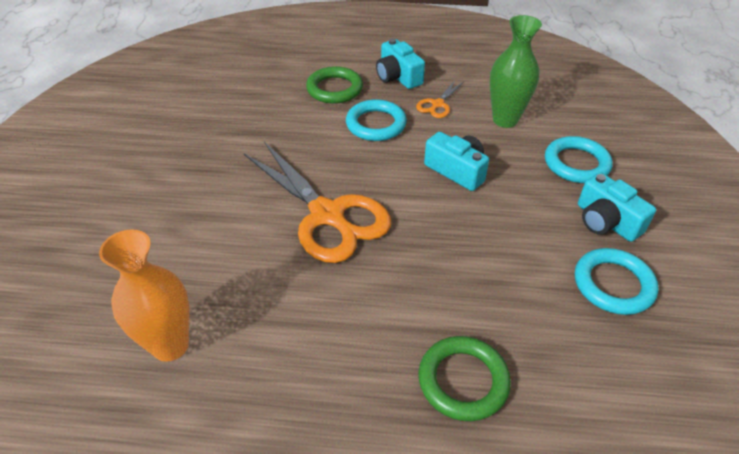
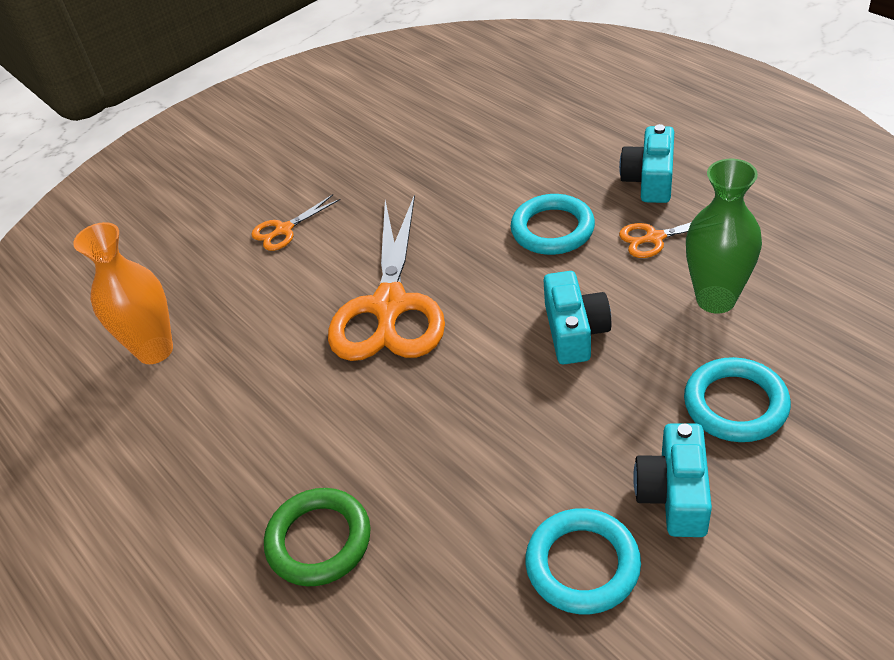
camera: 50 degrees right, 0 degrees up
(183, 208) = (284, 230): none -> orange scissors
(334, 89) = (558, 164): green ring -> none

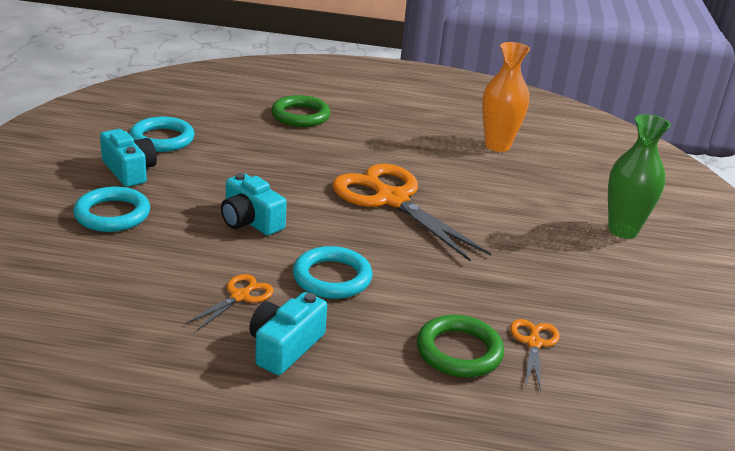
camera: 130 degrees right, 15 degrees down
(284, 230) = (533, 218): orange scissors -> orange scissors (534, 343)
(517, 135) = (459, 351): none -> green ring
(650, 180) = (285, 347): turquoise camera -> turquoise camera turned 120 degrees counterclockwise
(716, 299) = (159, 267): green vase -> green vase (622, 230)

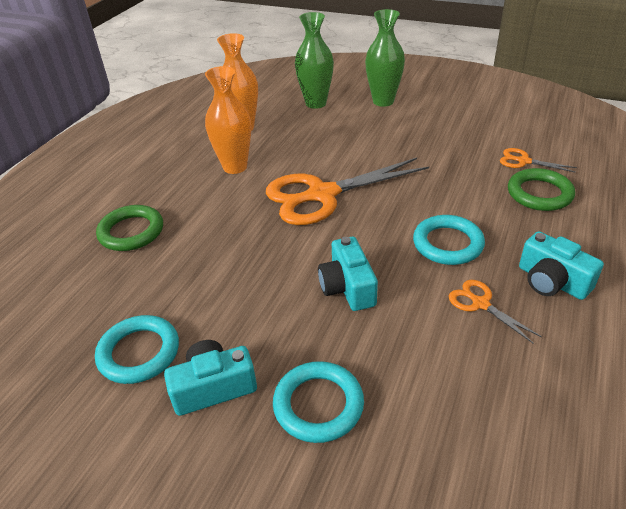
camera: 70 degrees left, 10 degrees up
(250, 221) = (347, 287): turquoise camera -> turquoise camera turned 105 degrees clockwise
(420, 149) = (235, 167): none -> orange vase
(582, 184) = (316, 103): none -> green vase

